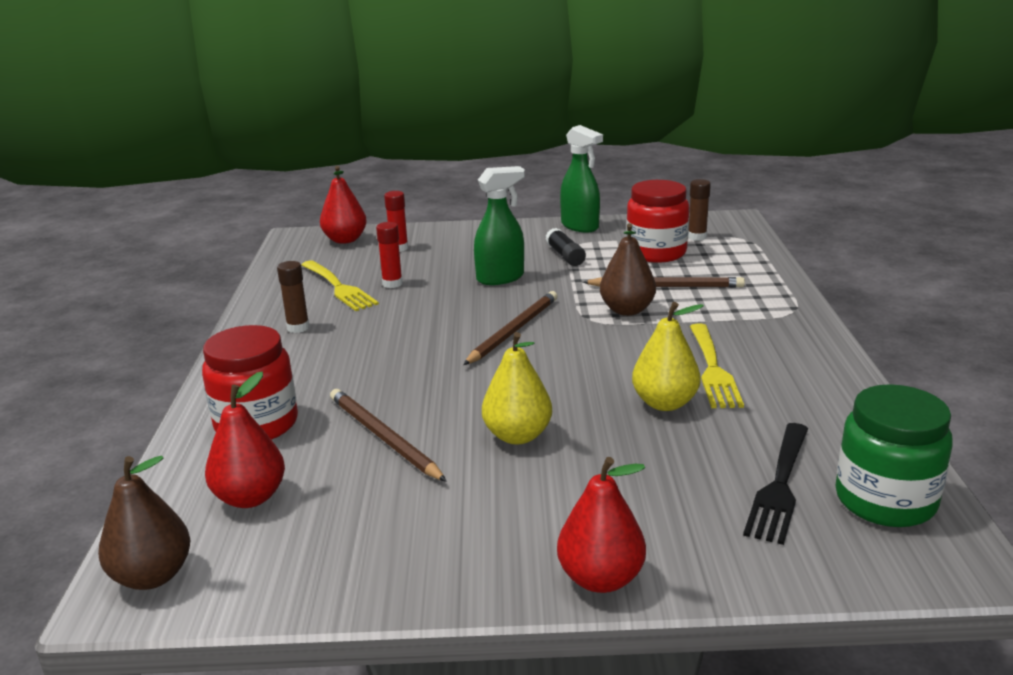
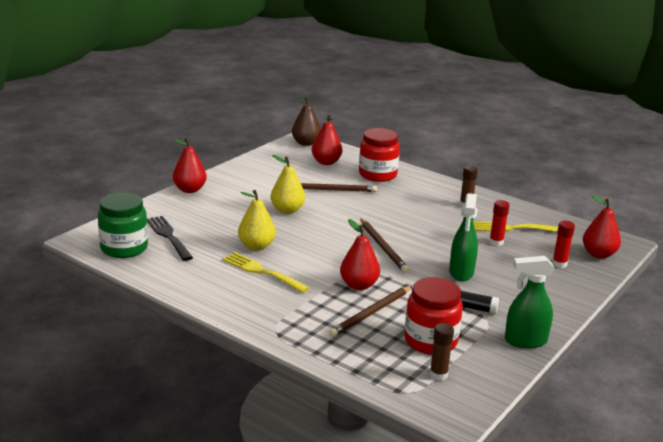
camera: 125 degrees right, 0 degrees up
(627, 310) = (359, 285): brown pear -> red pear

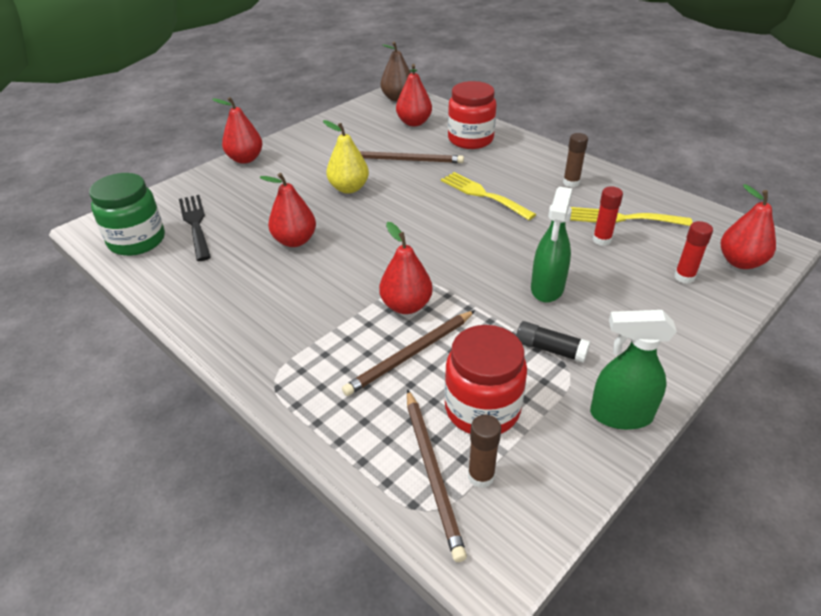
camera: 10 degrees right, 15 degrees up
(256, 246) = (295, 241): yellow pear -> red pear
(261, 271) = (288, 280): yellow fork -> yellow fork (483, 195)
(383, 247) = (452, 245): brown pencil -> brown pencil (432, 472)

